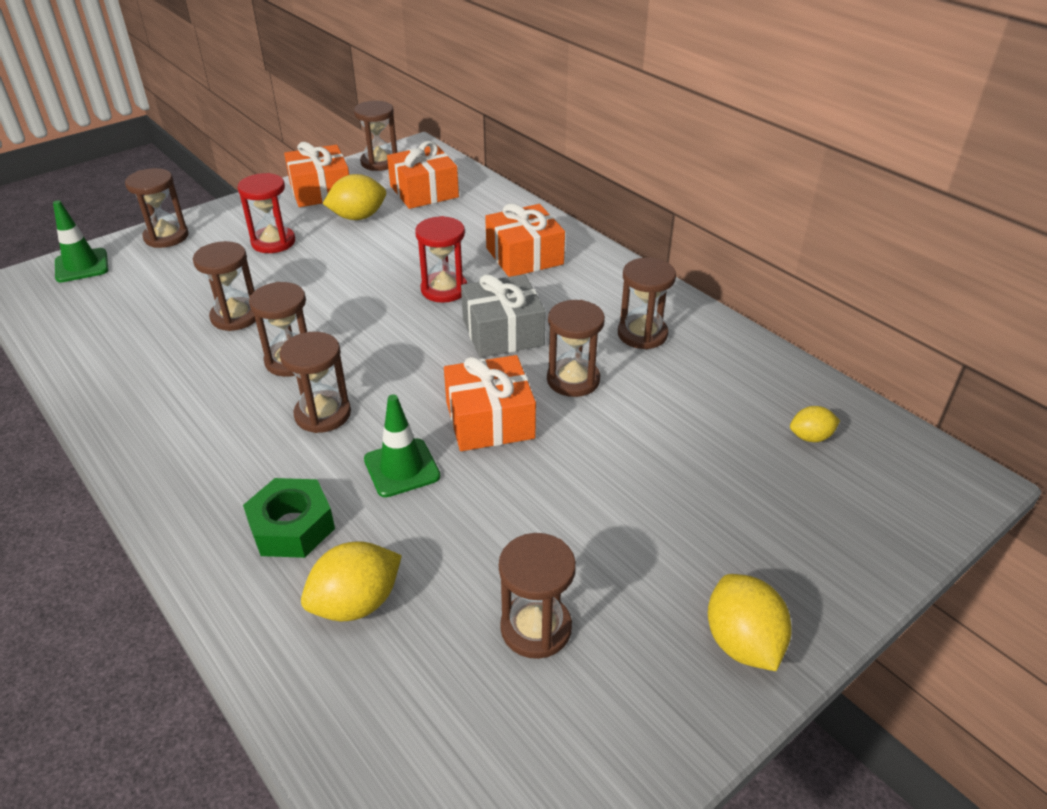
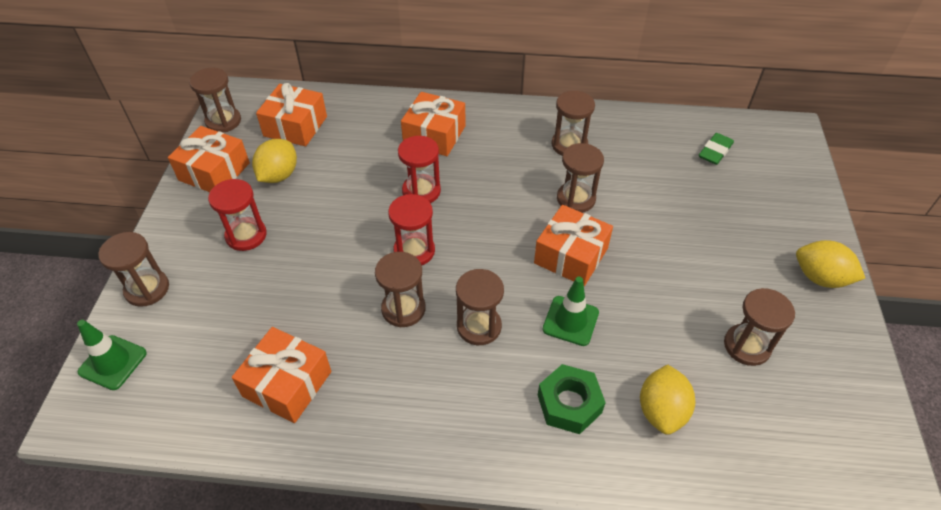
camera: 45 degrees left, 10 degrees up
(141, 351) = (287, 384): none -> orange gift
(235, 316) = (314, 308): brown hourglass -> none
(367, 327) = (414, 251): none -> red hourglass
(503, 332) = (498, 196): grey gift -> none
(810, 437) = (715, 151): yellow lemon -> green eraser

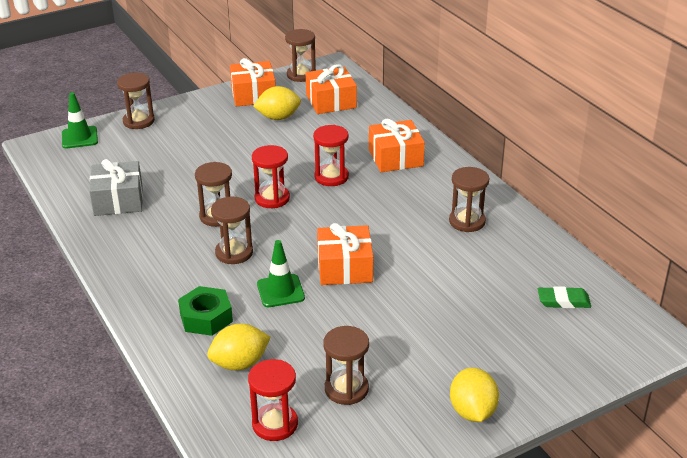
camera: 55 degrees right, 15 degrees down
(246, 235) = (214, 131): red hourglass -> red hourglass (275, 424)
(287, 384) = (118, 200): orange gift -> grey gift
(576, 199) = (408, 247): brown hourglass -> none

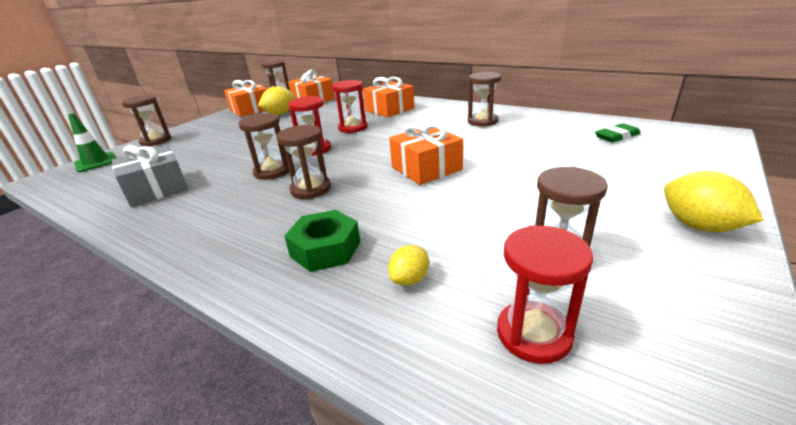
camera: 25 degrees left, 5 degrees down
(240, 363) = (410, 279): yellow lemon -> yellow lemon, size x0.59
(280, 291) = (386, 201): green traffic cone -> none

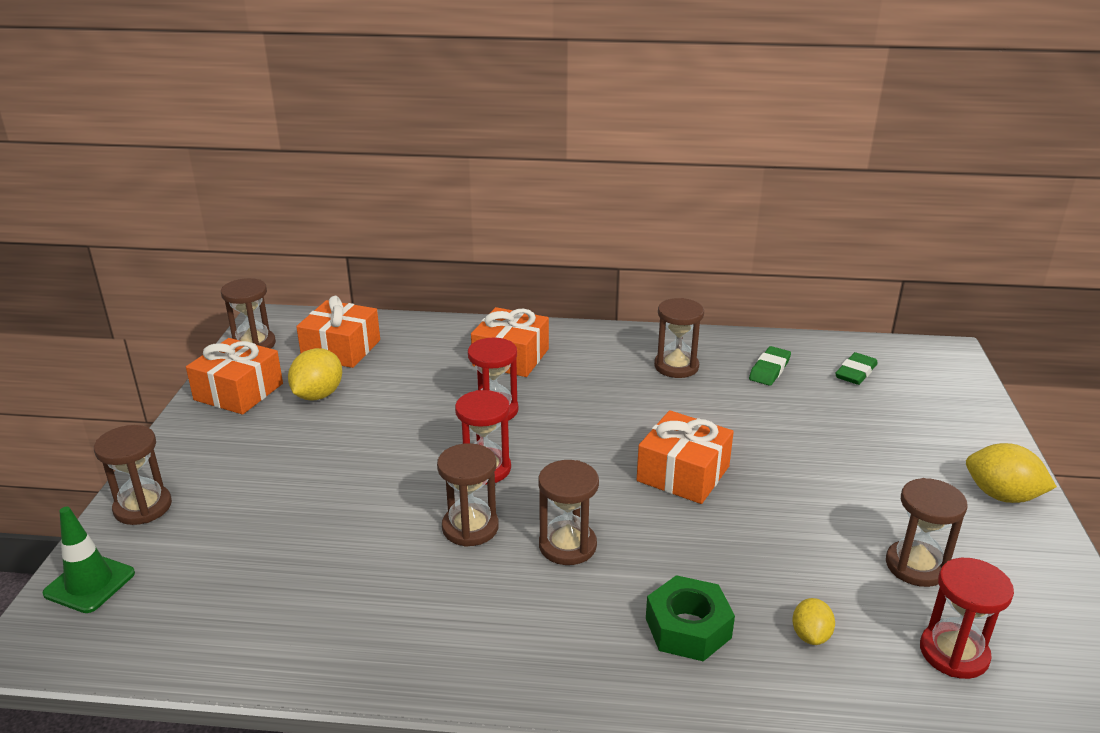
camera: 30 degrees left, 0 degrees up
(156, 189) = (316, 606): grey gift -> none
(547, 129) = (769, 369): none -> green eraser

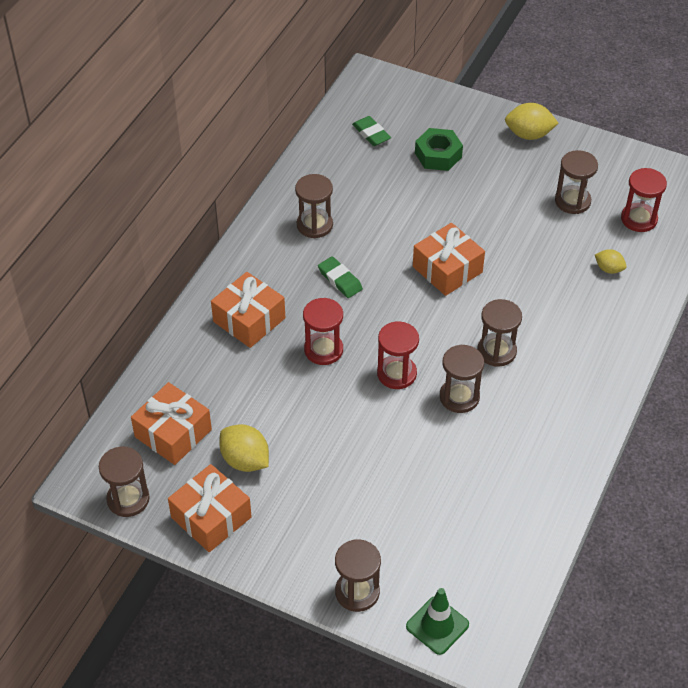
camera: 70 degrees left, 20 degrees up
(688, 628) = (586, 318): green nut -> green nut (438, 155)
(769, 369) = (345, 176): green eraser -> green eraser (340, 280)
(1001, 496) = (529, 135): yellow lemon -> yellow lemon turned 45 degrees clockwise

